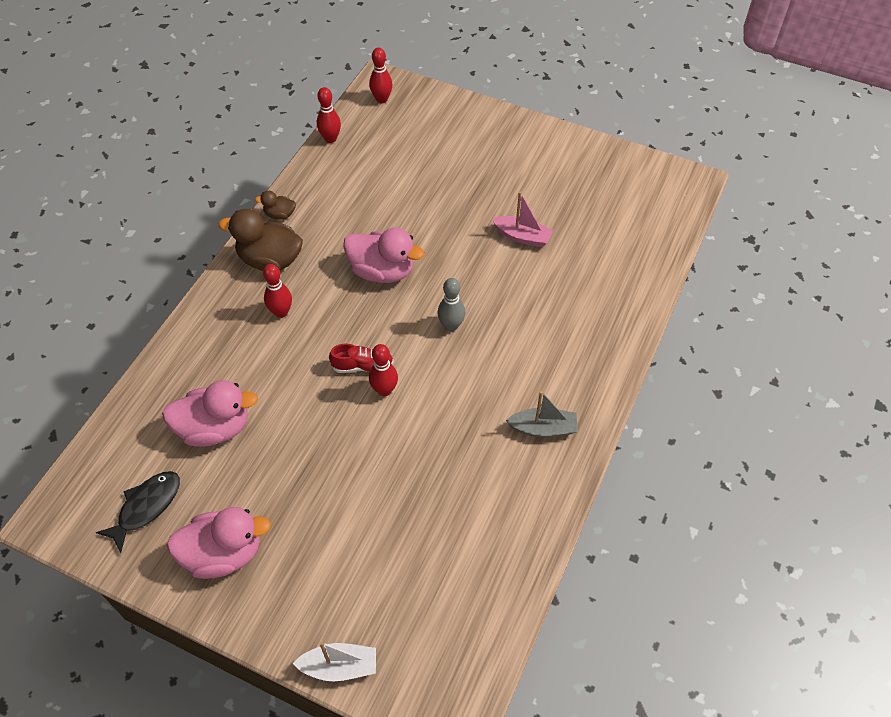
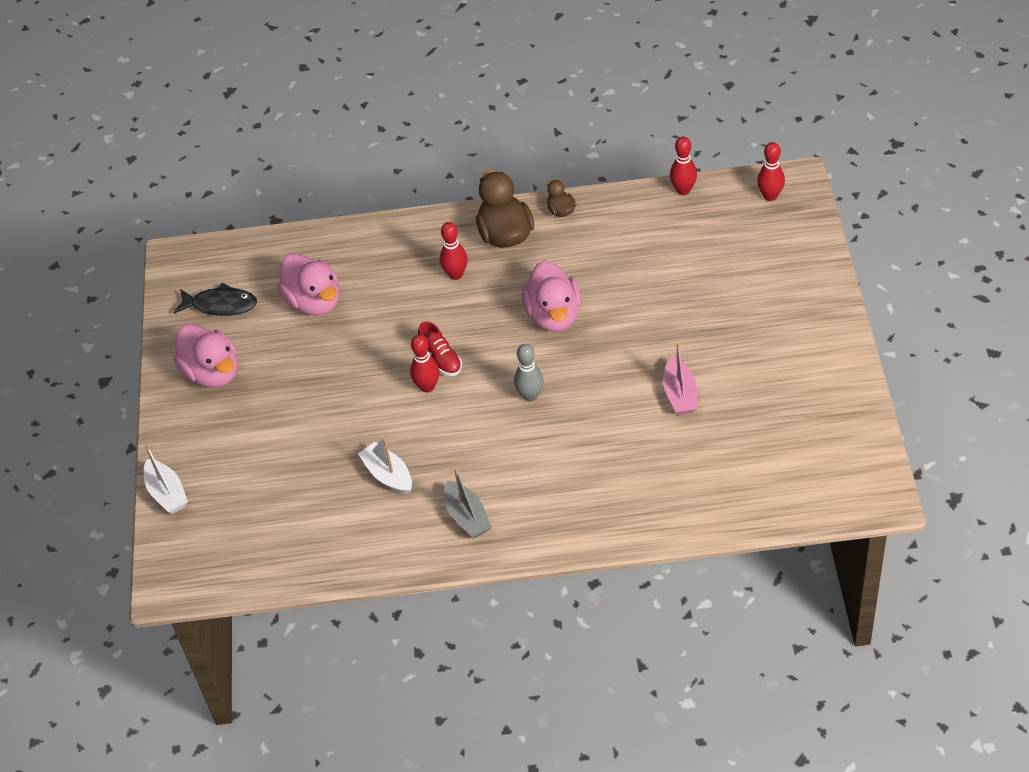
camera: 65 degrees right, 5 degrees down
(457, 465) = (388, 475): none -> white boat

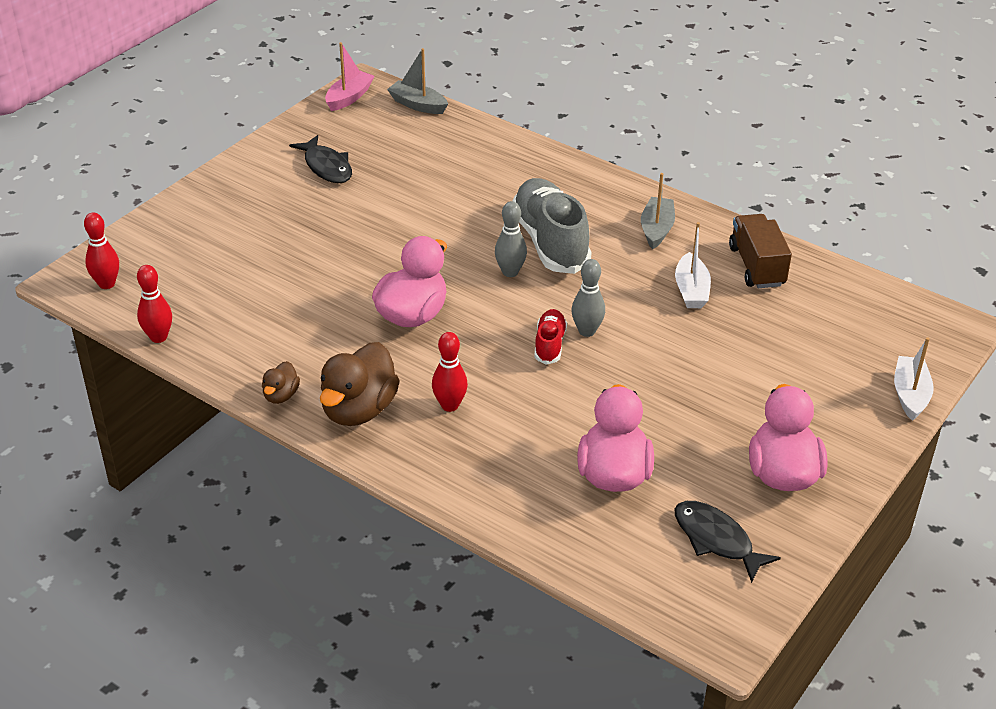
camera: 145 degrees left, 10 degrees down
(359, 535) = (757, 266): none -> brown truck
(427, 387) = (587, 331): red bowling pin -> grey bowling pin
(532, 444) = (550, 242): none -> grey shoe
(680, 394) = (398, 205): pink boat -> pink boat (349, 97)
(779, 388) = (326, 167): none -> black fish
(805, 508) = (418, 105): none -> grey boat

